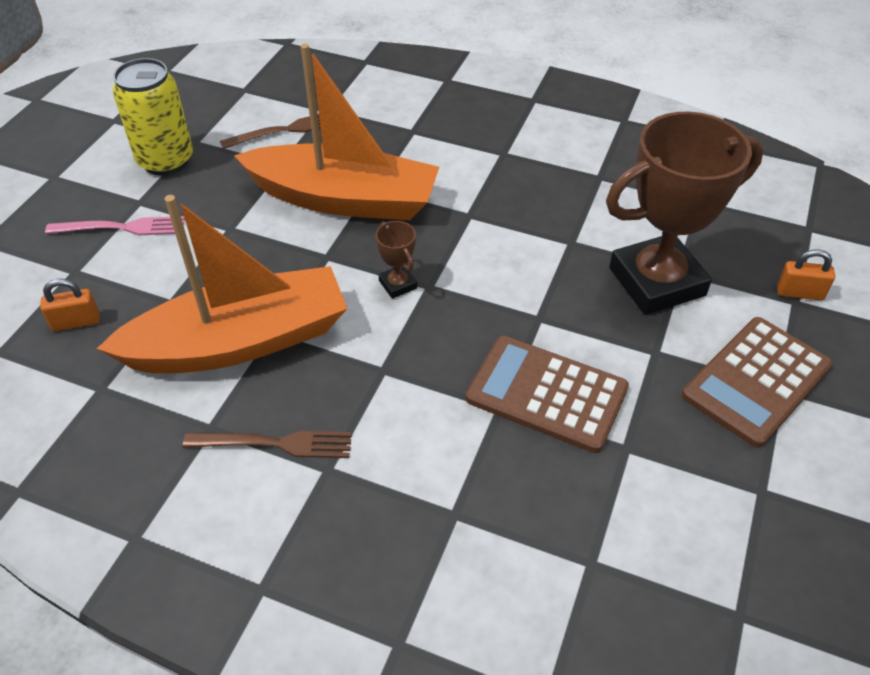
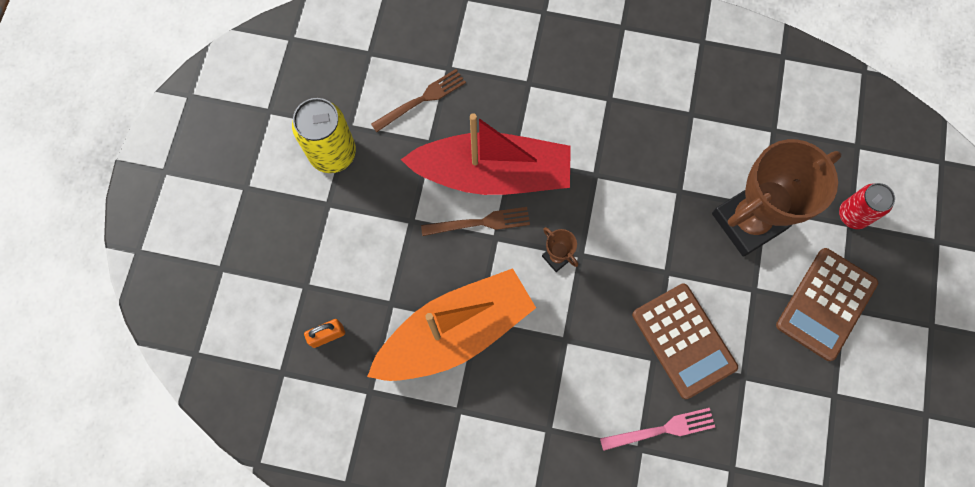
camera: 10 degrees left, 25 degrees up
(123, 227) = (326, 234): pink fork -> pink fork (662, 429)
(276, 443) = (508, 416): brown fork -> brown fork (481, 222)
(344, 199) = (493, 173): orange boat -> red boat
(546, 393) = (683, 340): brown calculator -> brown calculator turned 135 degrees counterclockwise
(799, 293) = (852, 215): orange padlock -> red can

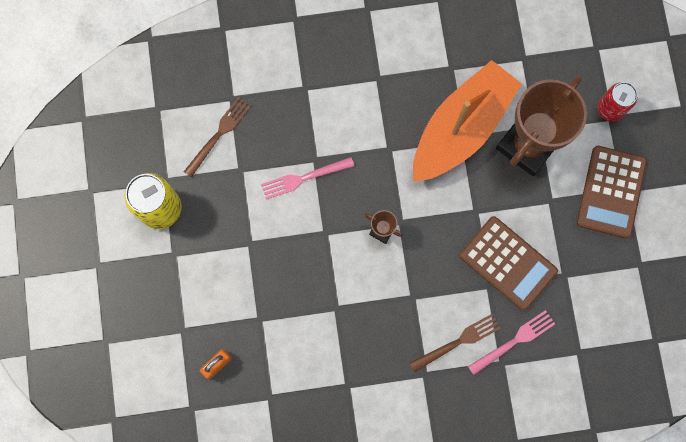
camera: 20 degrees left, 5 degrees up
(455, 332) = (321, 323): orange boat -> orange boat (461, 128)
(481, 222) = (308, 224): brown fork -> brown fork (458, 341)
(493, 173) = (303, 178): red boat -> pink fork

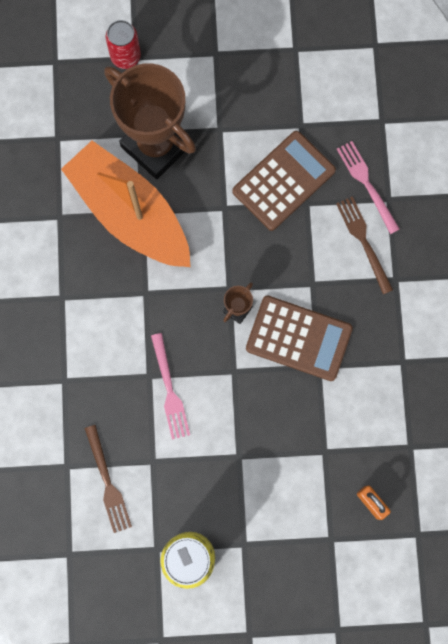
camera: 85 degrees left, 0 degrees up
(219, 134) = (108, 483): brown fork -> brown fork turned 150 degrees counterclockwise
(611, 192) = (216, 67): brown calculator -> brown calculator (298, 338)

